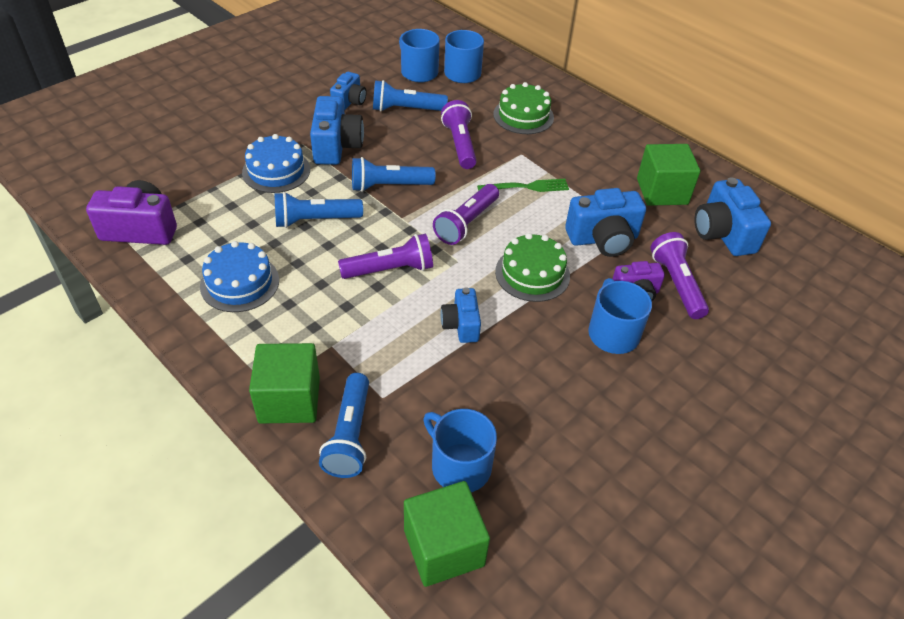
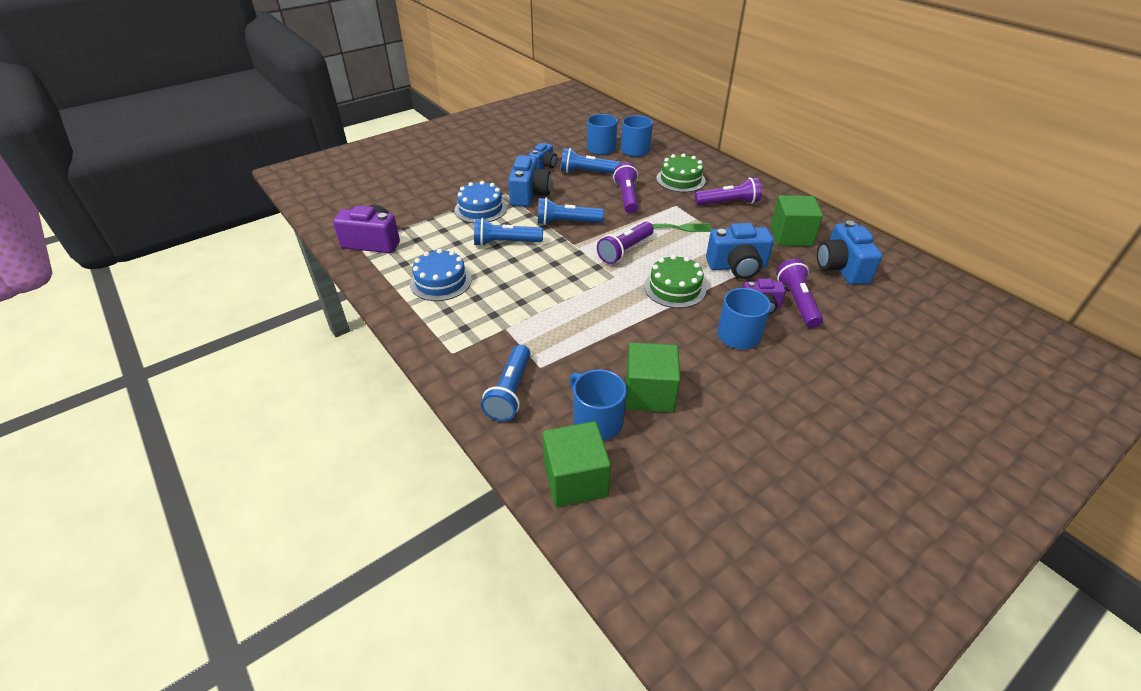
camera: 10 degrees right, 5 degrees down
(289, 400) = (466, 363): green cube -> green cube (649, 393)
(390, 270) = (559, 279): purple flashlight -> purple flashlight (728, 203)
(461, 325) = (611, 320): blue camera -> none

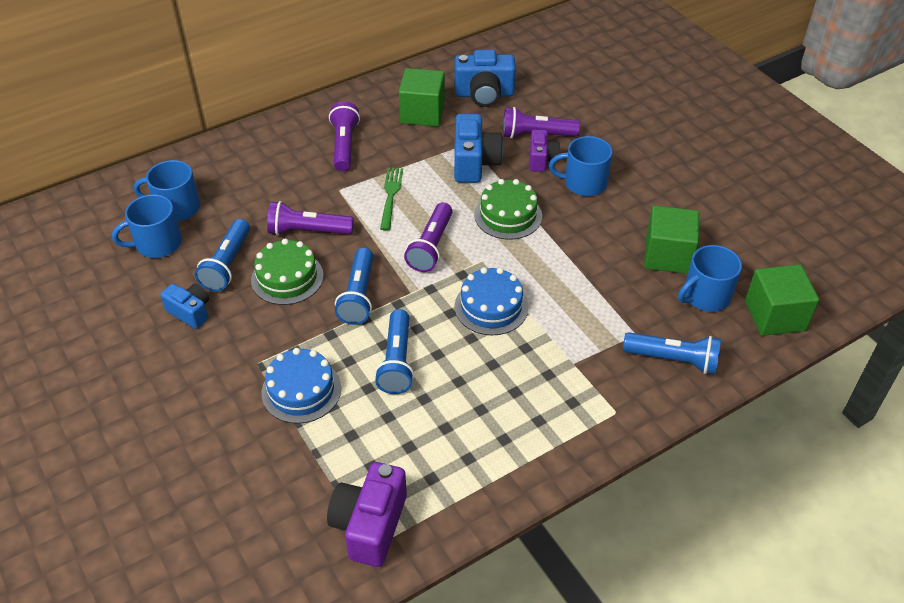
camera: 85 degrees left, 5 degrees up
(441, 281) = (478, 431): blue cake -> blue cake (491, 306)
(529, 194) = (274, 332): blue camera -> none
(625, 250) = (431, 246): purple flashlight -> purple flashlight turned 60 degrees clockwise
(680, 180) = (277, 176): green cake -> green cake (287, 278)

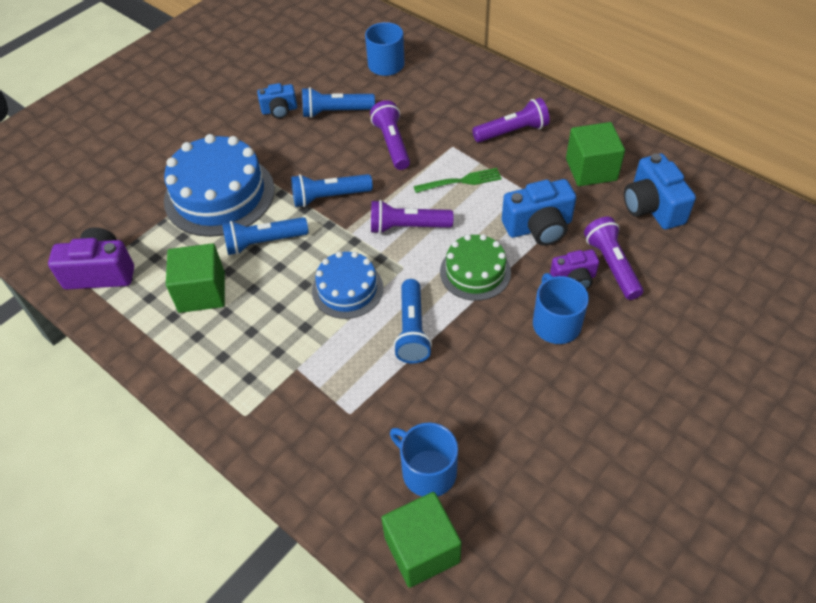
camera: 75 degrees right, 5 degrees up
(157, 244) = (343, 69): blue mug -> none
(190, 312) = (279, 110): blue camera -> blue camera turned 60 degrees clockwise
(287, 278) = (334, 149): green cake -> none
(301, 390) = (219, 195): blue cake -> blue cake, size x1.70
(667, 255) = (476, 423): green cube -> green cube (202, 292)
(673, 360) = (325, 454): blue flashlight -> blue flashlight (412, 330)

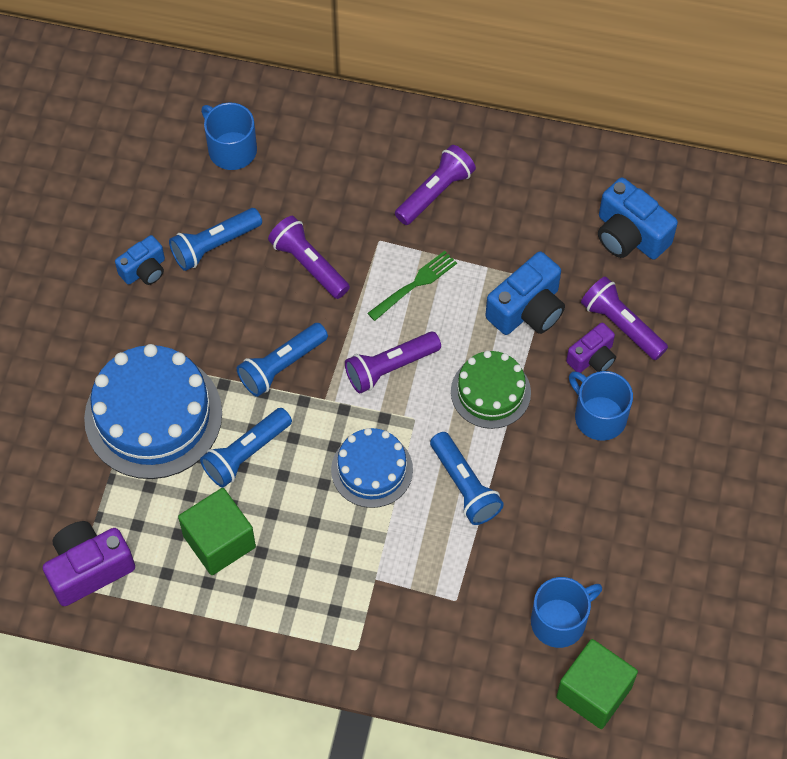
camera: 30 degrees left, 10 degrees up
(427, 471) = (559, 621): blue mug -> blue mug turned 135 degrees clockwise
(591, 169) = (545, 211): green cube -> none

